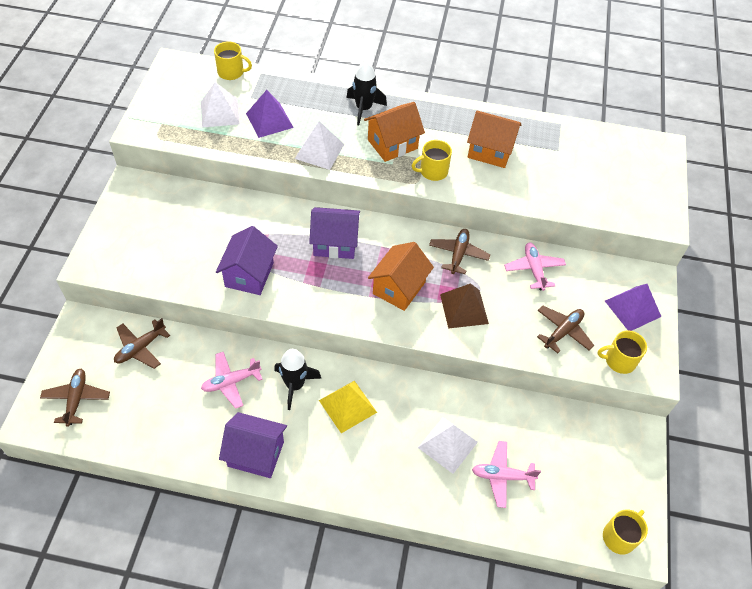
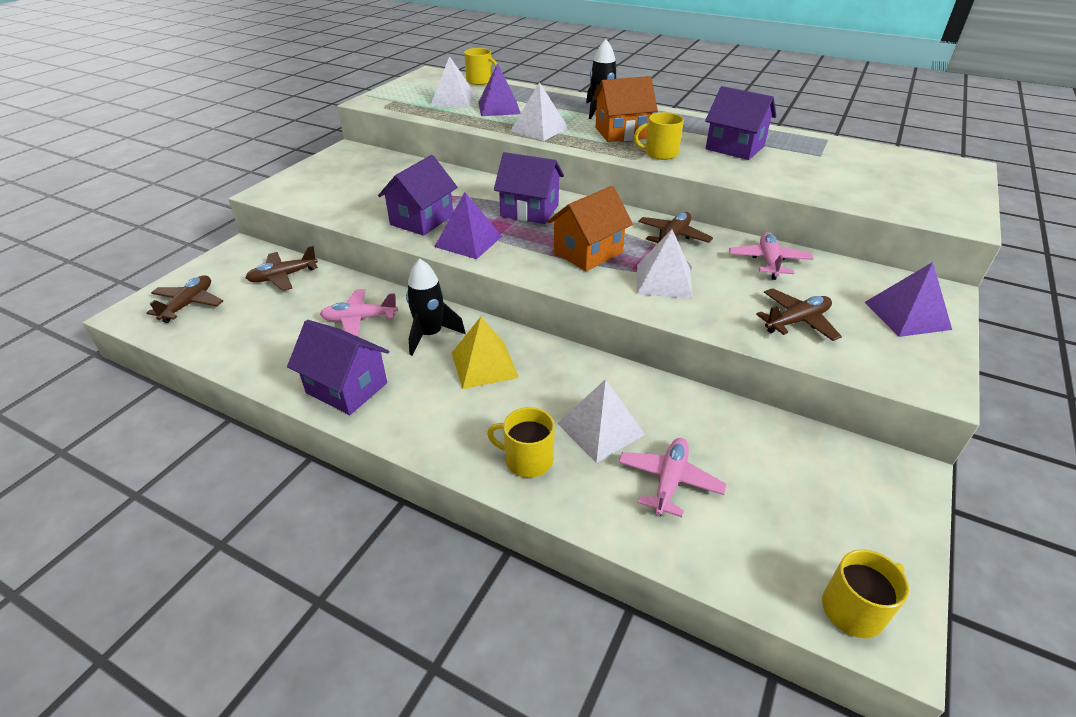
camera: 20 degrees right, 15 degrees down
(300, 294) = (468, 241): none -> purple pyramid
(464, 308) = (663, 280): brown pyramid -> white pyramid
(490, 151) = (734, 148): orange house -> purple house
(502, 476) = (669, 481): pink plane -> pink plane turned 90 degrees clockwise
(619, 360) = (880, 363): yellow mug -> yellow mug (527, 459)

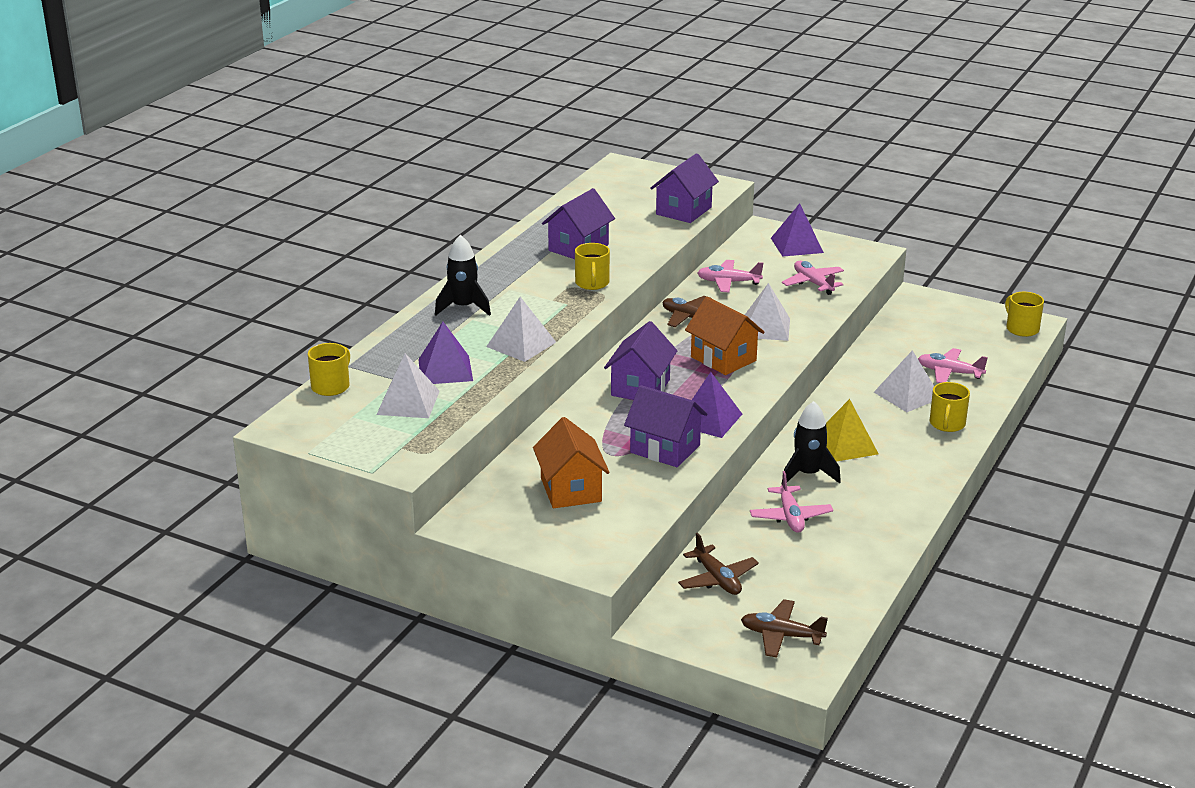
camera: 90 degrees left, 10 degrees down
(347, 388) = (892, 511): purple house -> purple house (683, 211)
(621, 133) = (535, 299): orange house -> orange house (571, 490)
(797, 321) = (813, 283): brown plane -> pink plane

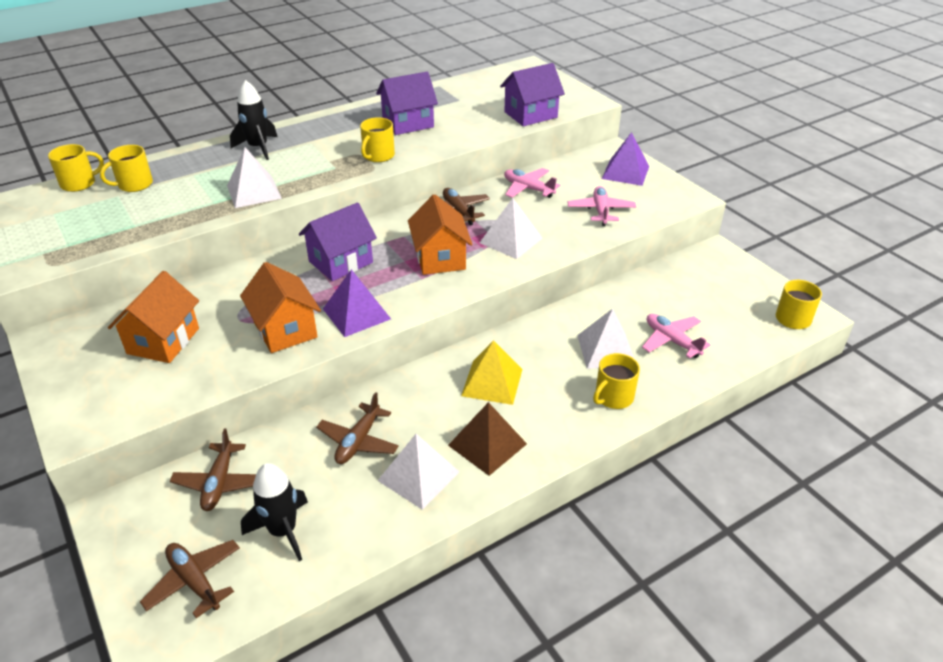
camera: 30 degrees right, 10 degrees up
(391, 371) = (134, 184): none -> yellow mug
(408, 402) = (105, 215): white pyramid -> white pyramid (418, 476)
(445, 370) = (170, 196): purple pyramid -> none
(665, 449) = (285, 330): purple house -> orange house
(790, 517) = (358, 441): pink plane -> brown plane
(808, 474) = (425, 401): black rocket -> black rocket (283, 531)
(890, 484) = (487, 444): none -> brown pyramid

